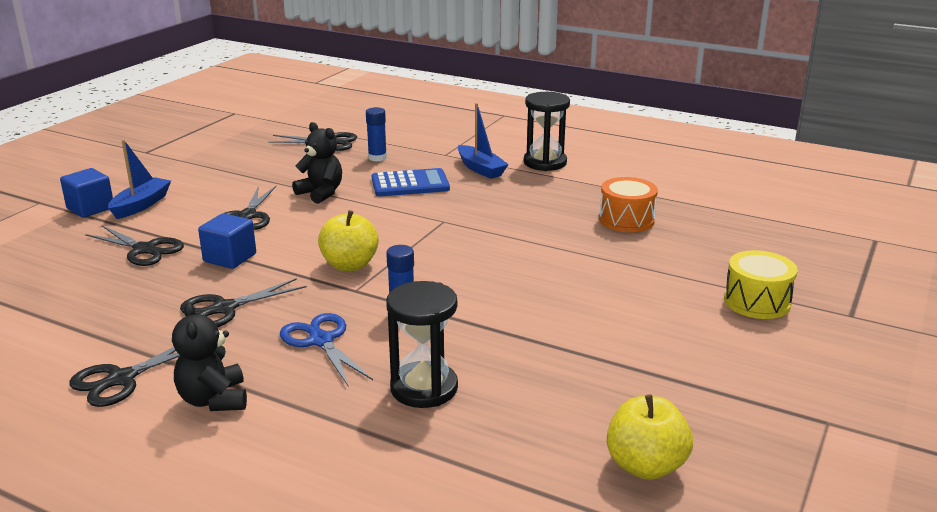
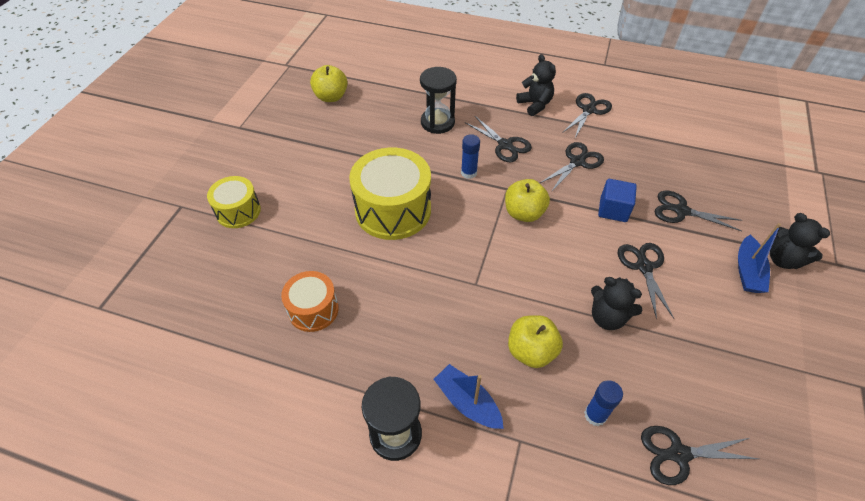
camera: 170 degrees right, 25 degrees up
(90, 208) = (783, 260): blue cube -> black teddy bear
(321, 341) = (505, 145): blue scissors -> black scissors
(410, 184) = (531, 351): blue calculator -> yellow apple
(528, 283) = (393, 210): none -> yellow drum

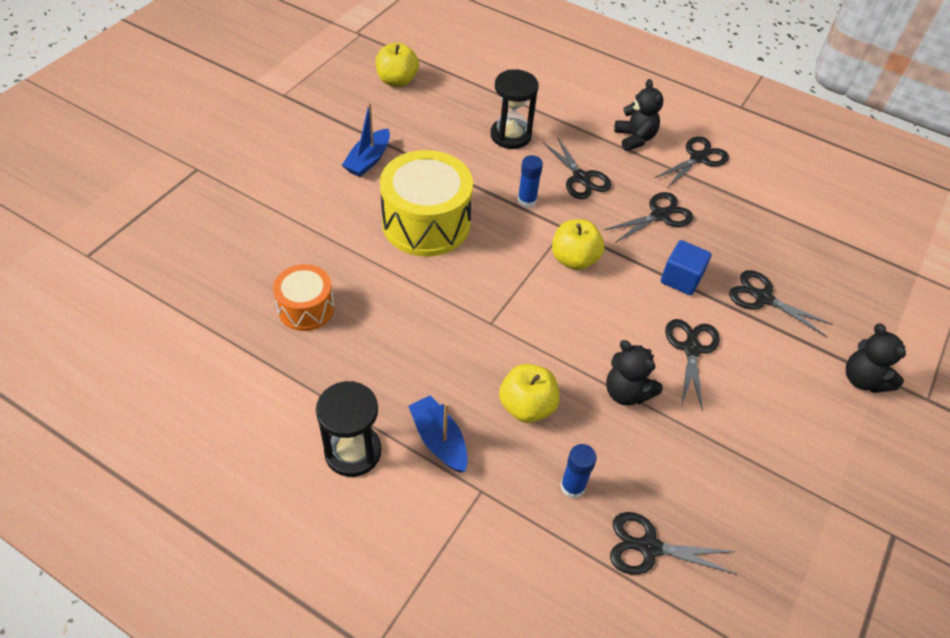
camera: 10 degrees right, 0 degrees up
(238, 211) = (256, 187): yellow drum -> none
(747, 271) = (813, 382): blue boat -> blue boat (368, 160)

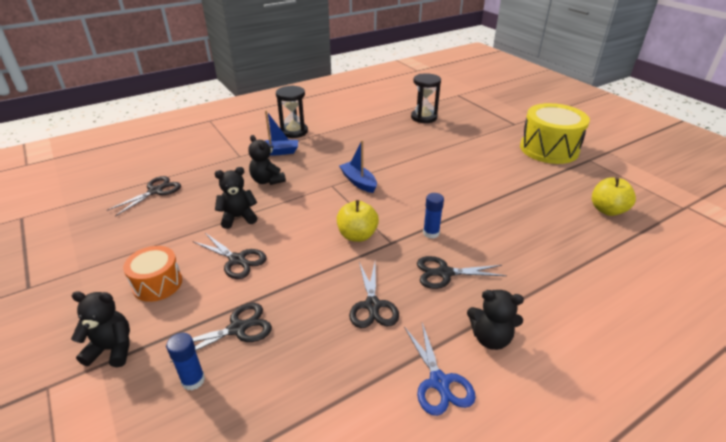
camera: 120 degrees right, 15 degrees down
(306, 308) = (387, 135): orange drum -> orange drum (157, 284)
(368, 160) = (505, 177): blue boat -> blue boat (358, 182)
(426, 223) = (430, 184): yellow drum -> yellow drum (549, 149)
(510, 135) = (517, 250): black hourglass -> black hourglass (424, 117)
(527, 406) = (267, 181): yellow apple -> black teddy bear
(572, 486) = (210, 180): blue glue stick -> blue glue stick (193, 380)
(681, 279) = (297, 285): blue cube -> none
(698, 158) = (439, 382): black scissors -> blue scissors

